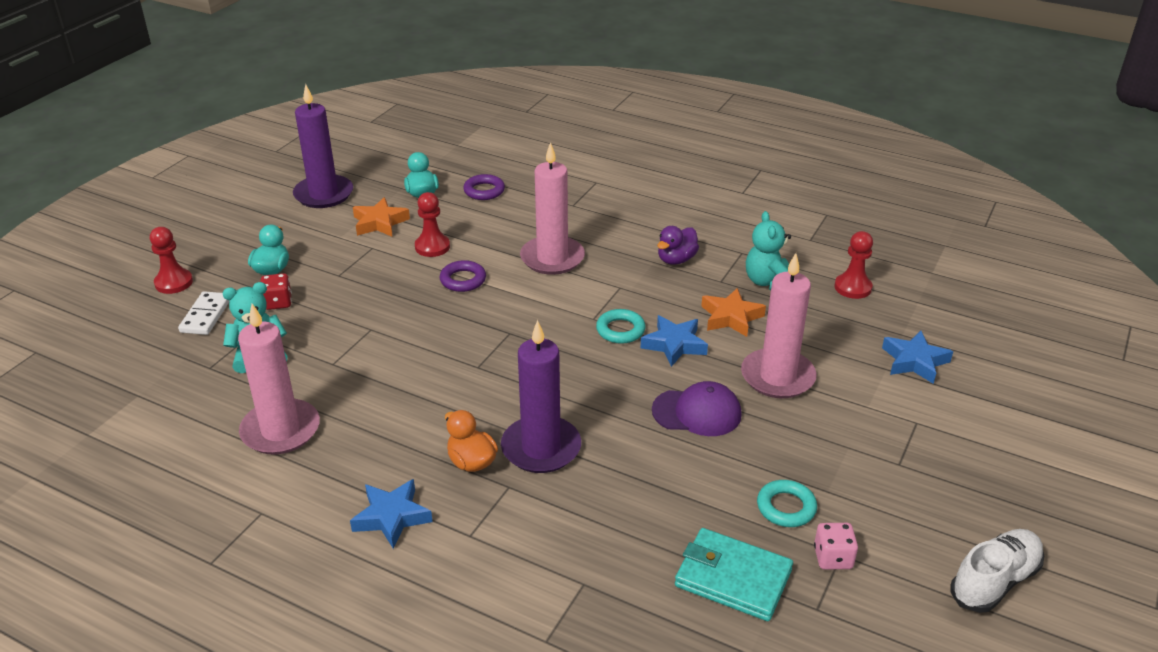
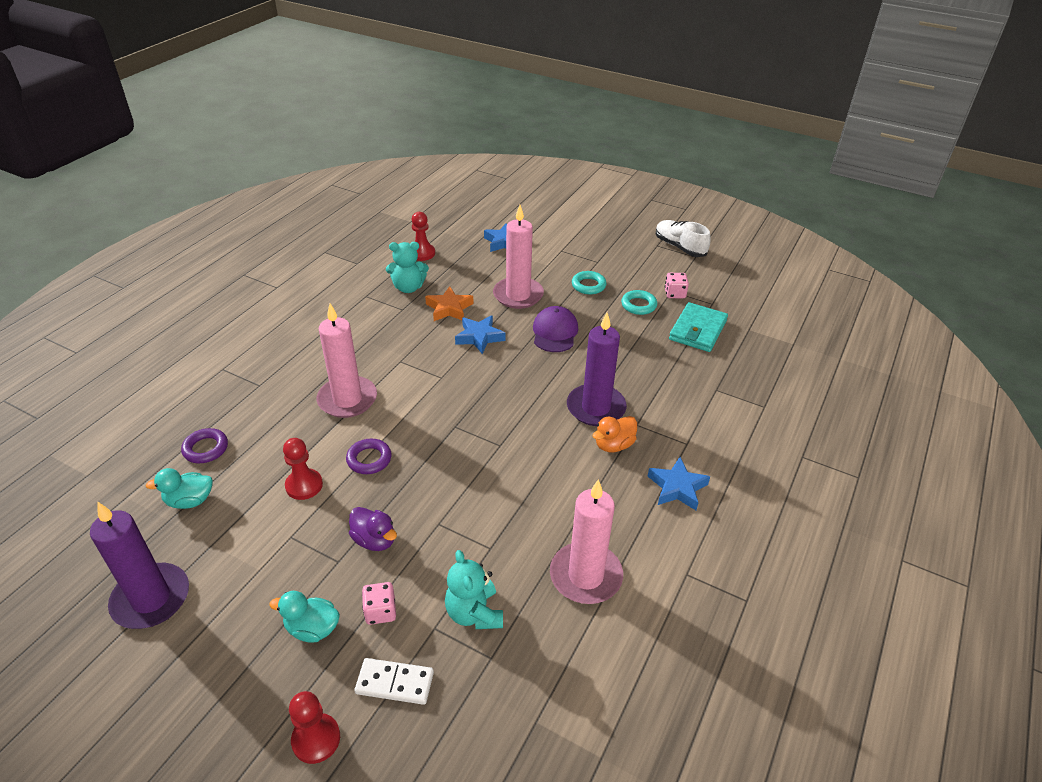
camera: 90 degrees left, 5 degrees up
(278, 302) = (380, 611): red dice -> pink dice
(380, 223) = (240, 534): orange star -> none
(620, 330) = (458, 363): turquoise ring -> turquoise ring (588, 285)
(676, 259) = (367, 329): purple duck -> purple duck (375, 540)

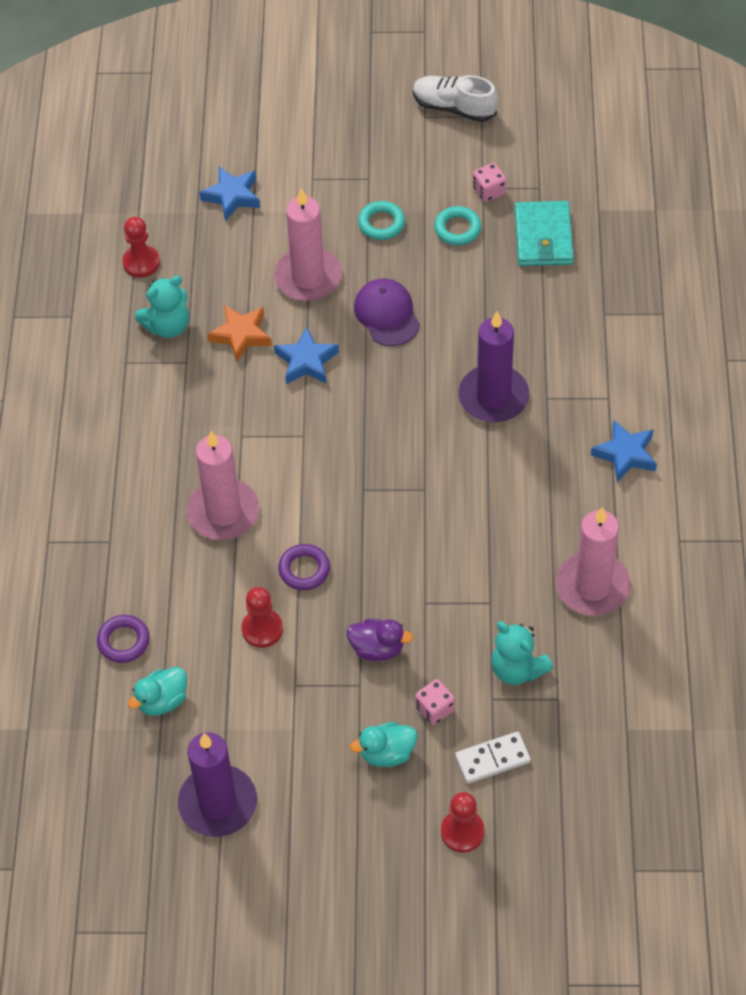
camera: 25 degrees left, 15 degrees up
(614, 445) = (538, 434): orange duck -> none

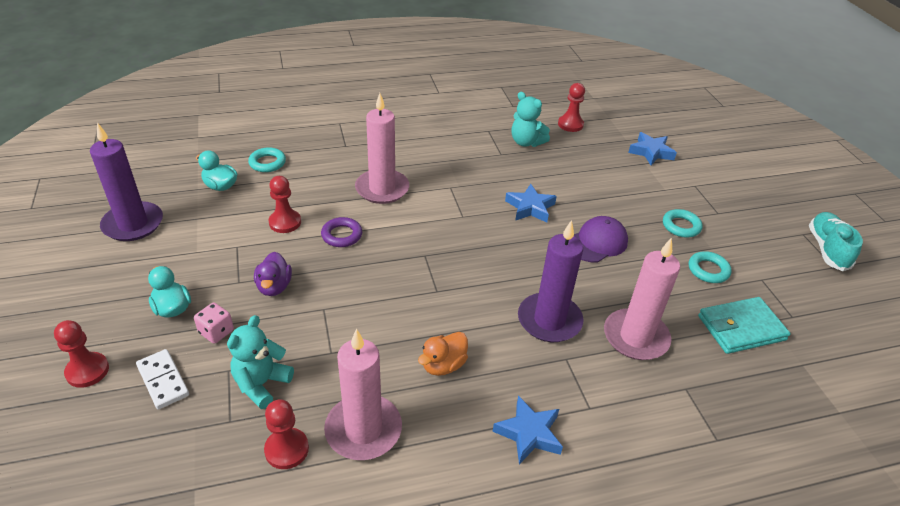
camera: 70 degrees right, 15 degrees down
(123, 641) = (267, 163): purple ring -> turquoise ring
(241, 335) = (536, 174): orange star -> none
(308, 277) = (605, 197): pink candle -> pink candle (635, 337)
(454, 108) = (827, 249): white shoe -> turquoise shoe
(489, 191) = (761, 284): pink dice -> none
(530, 505) = (443, 365): none -> orange duck
(600, 652) = (287, 449): none -> red pawn

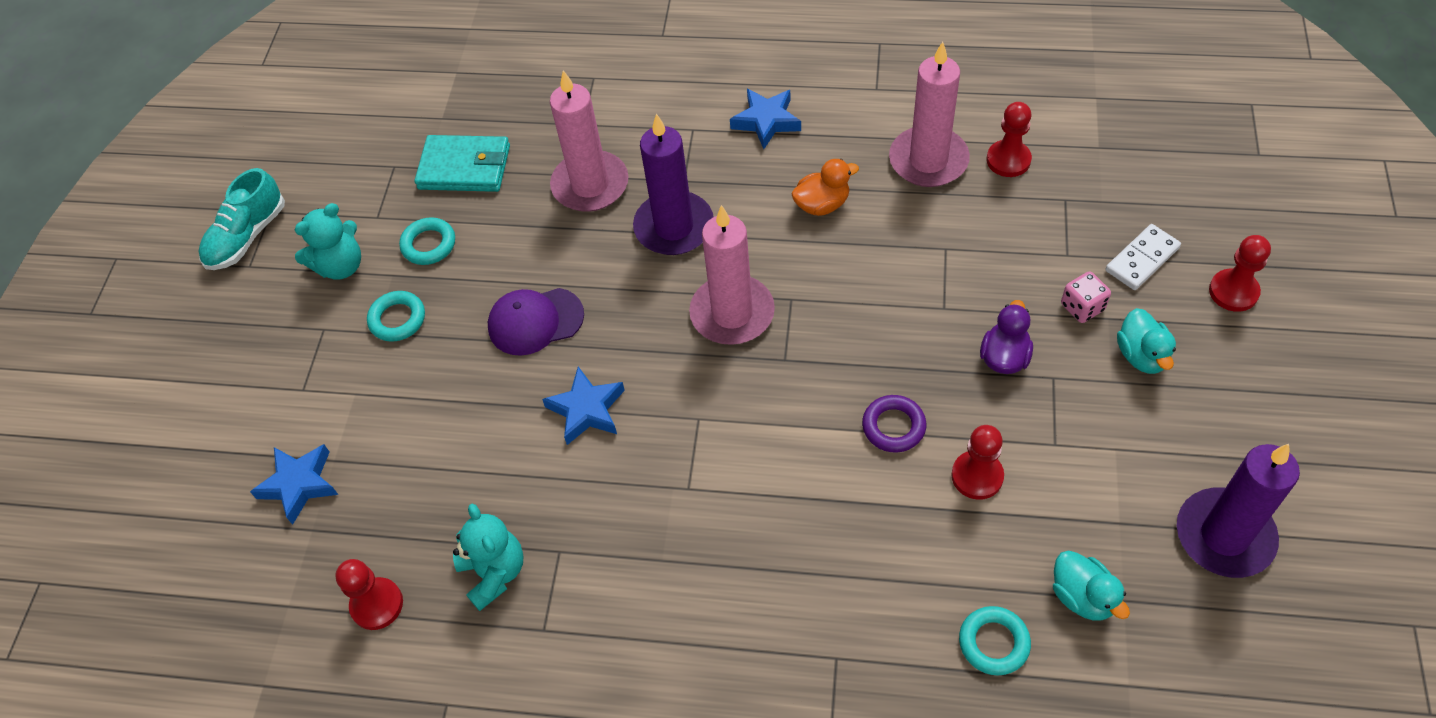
camera: 150 degrees left, 15 degrees up
(163, 381) = (1142, 259): white domino -> white domino turned 60 degrees clockwise
(261, 384) = (1029, 230): turquoise teddy bear -> turquoise teddy bear (341, 266)
(382, 189) = (802, 514): pink candle -> pink candle (732, 313)

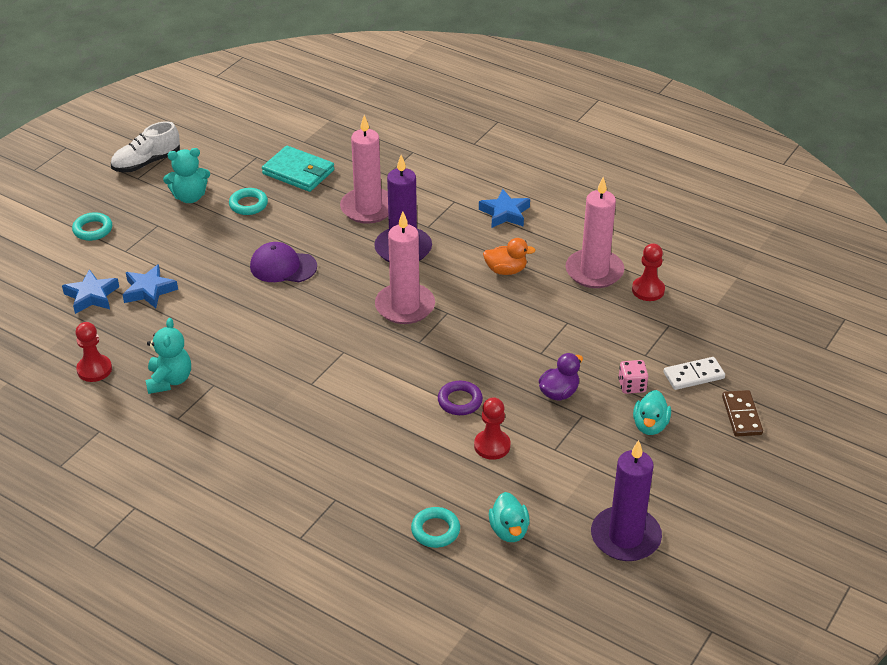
camera: 20 degrees right, 15 degrees down
(247, 236) = (146, 162): turquoise shoe -> white shoe
(397, 319) = (203, 236): turquoise ring -> turquoise ring (93, 230)
(586, 410) = (280, 322): blue star -> blue star (149, 290)
(1233, 292) = (741, 415): red pawn -> brown domino

